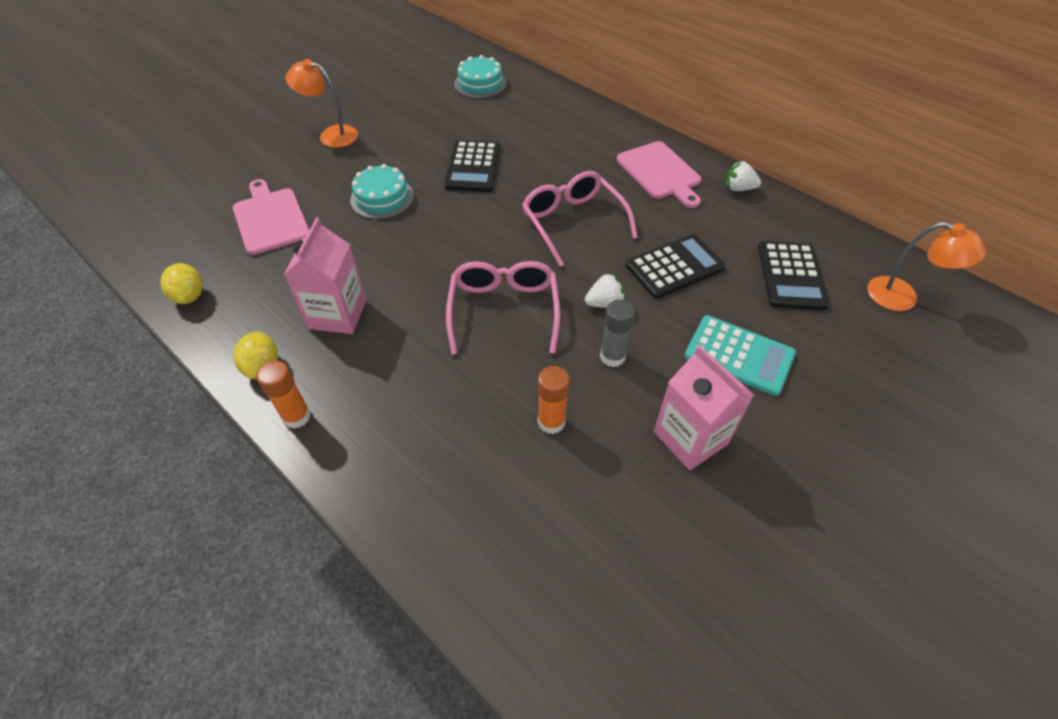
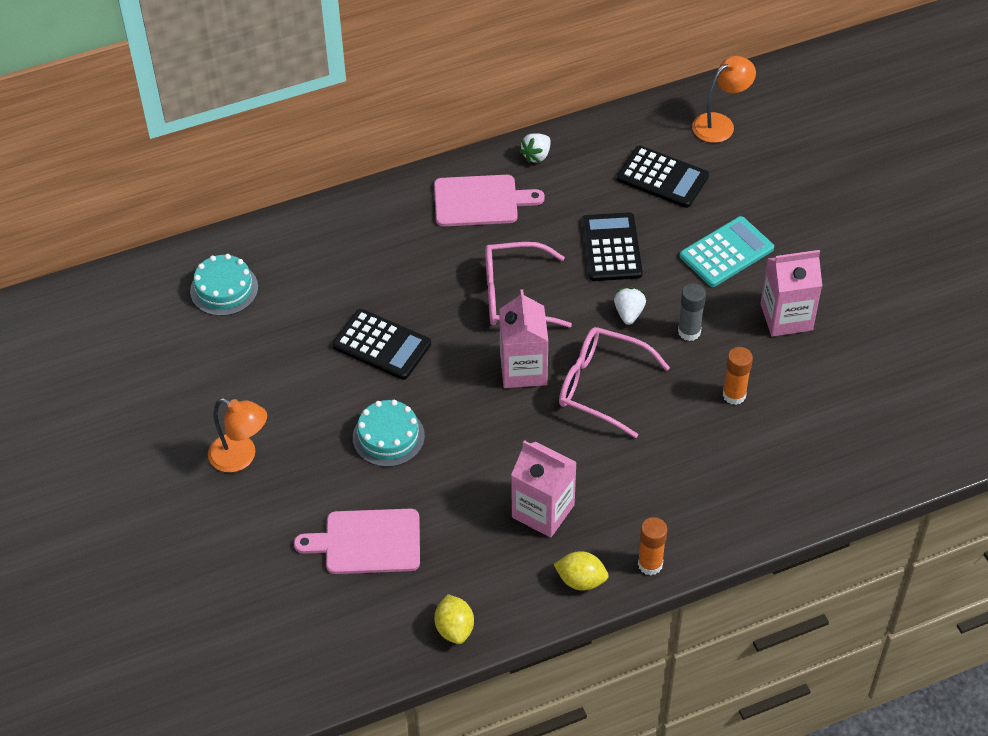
camera: 65 degrees left, 0 degrees up
(190, 296) = (454, 629): yellow lemon -> yellow lemon turned 75 degrees clockwise
(331, 135) = (241, 457): orange lamp -> orange lamp turned 105 degrees counterclockwise
(494, 252) = (523, 369): none -> pink carton

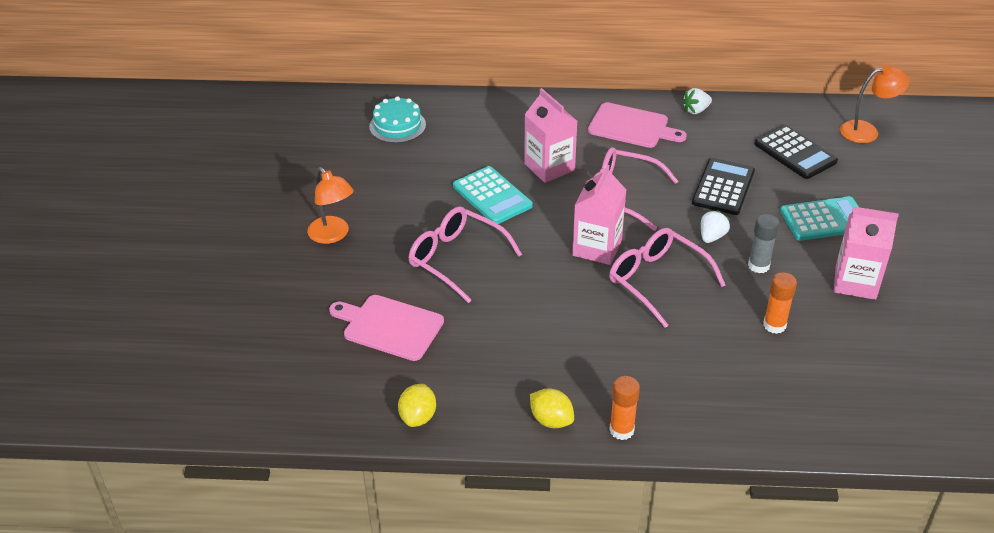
camera: 25 degrees right, 10 degrees down
(382, 345) = (492, 196): black calculator -> turquoise calculator
(388, 436) = (456, 259): turquoise cake -> pink glasses
(543, 511) = (550, 355): pink carton -> pink carton (549, 167)

